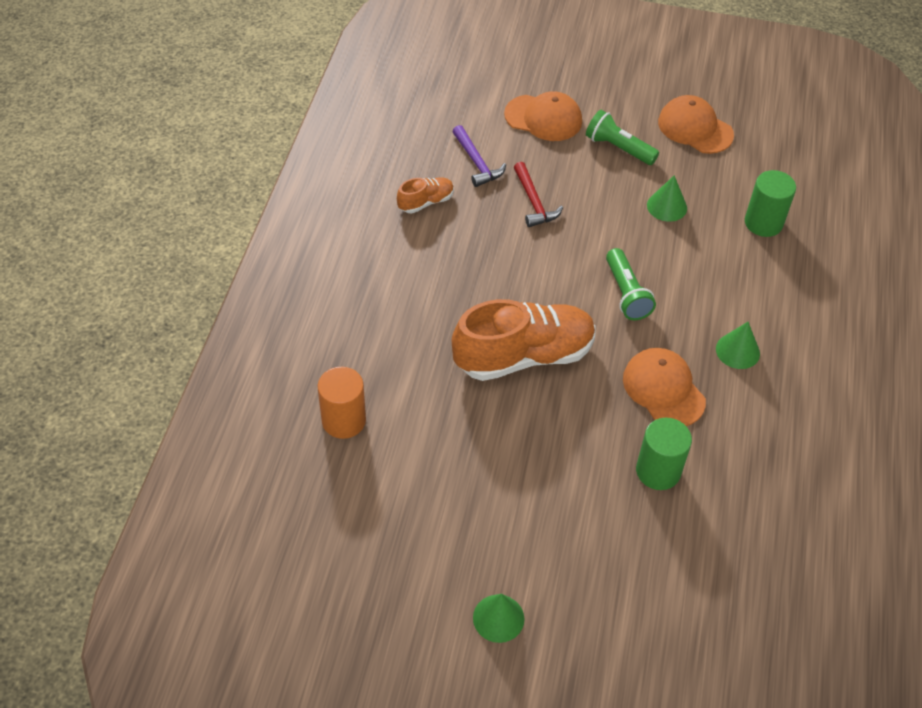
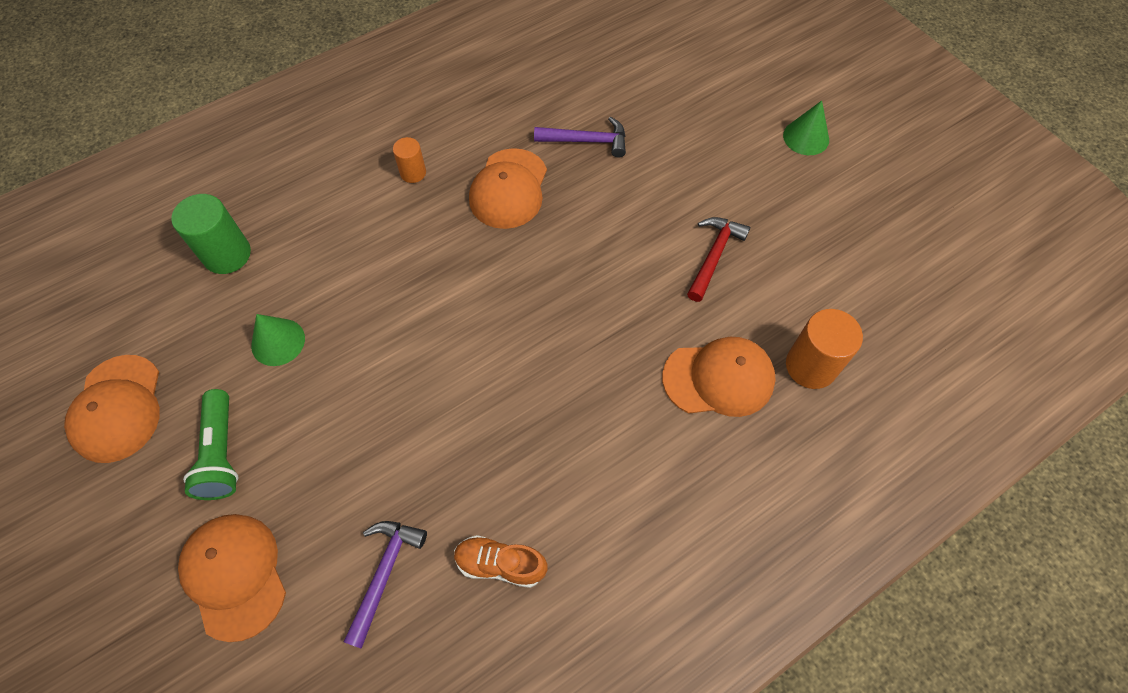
camera: 135 degrees left, 10 degrees up
(396, 369) = (719, 378): none -> orange cap
(524, 356) = (588, 301): orange shoe -> none
(534, 202) = (390, 459): red hammer -> red hammer (714, 255)
(626, 293) = (432, 287): green flashlight -> none
(658, 471) = (587, 141): green cylinder -> purple hammer
(737, 351) = (413, 173): green cone -> orange cylinder

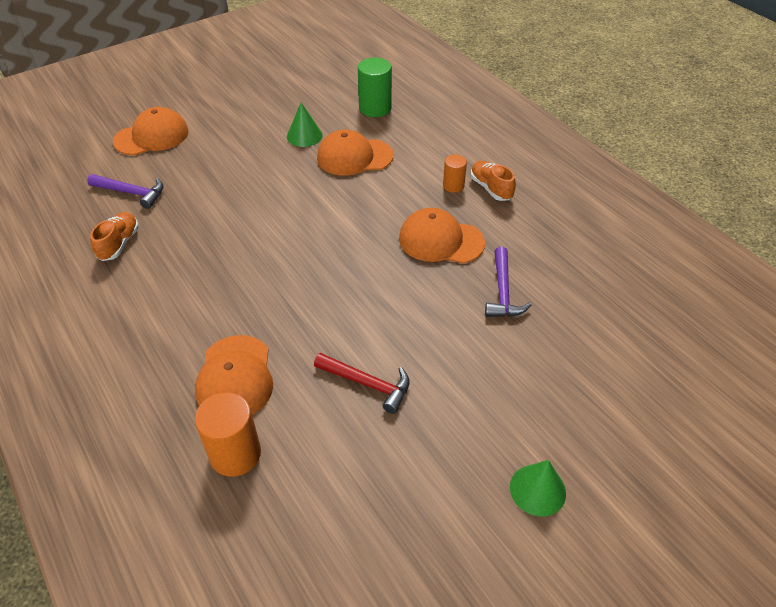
camera: 90 degrees right, 15 degrees down
(117, 408) = (267, 84): orange cap -> orange cap (354, 157)
(221, 453) = (229, 123): green flashlight -> none
(422, 138) = (491, 188): none -> orange shoe

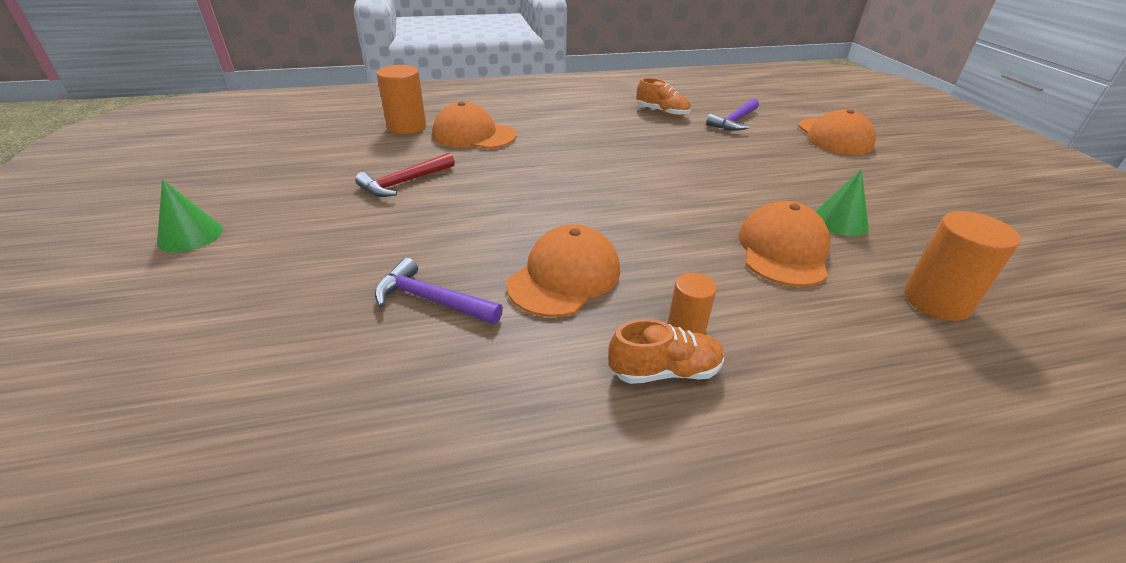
camera: 110 degrees right, 10 degrees down
(375, 108) = (936, 301): green cylinder -> orange cylinder

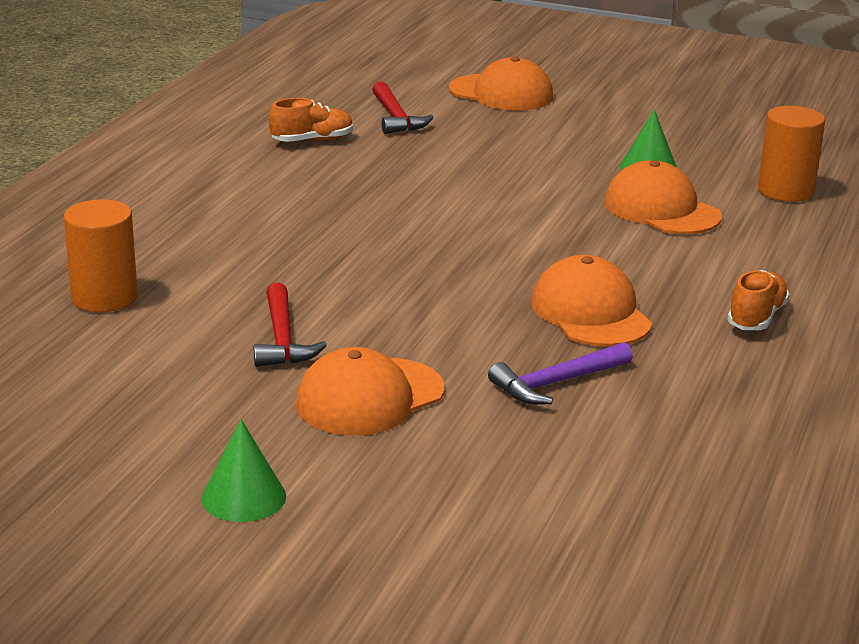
camera: 55 degrees left, 10 degrees down
(474, 135) = (203, 263): orange cap -> orange cap (369, 397)
(686, 327) = (716, 290): orange cylinder -> none
(734, 121) = (396, 118): purple hammer -> red hammer

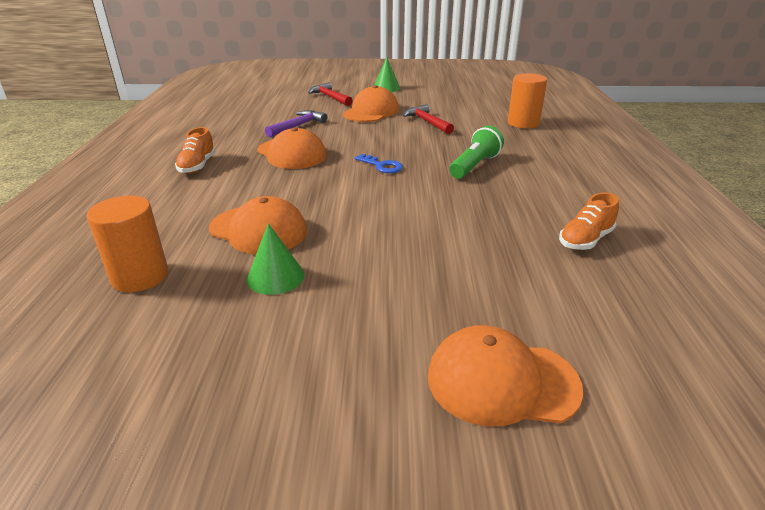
camera: 160 degrees right, 5 degrees up
(315, 235) = (474, 166): none -> green flashlight
(396, 118) = (560, 291): red hammer -> red hammer (330, 97)
(454, 261) = (382, 166): none -> blue key

